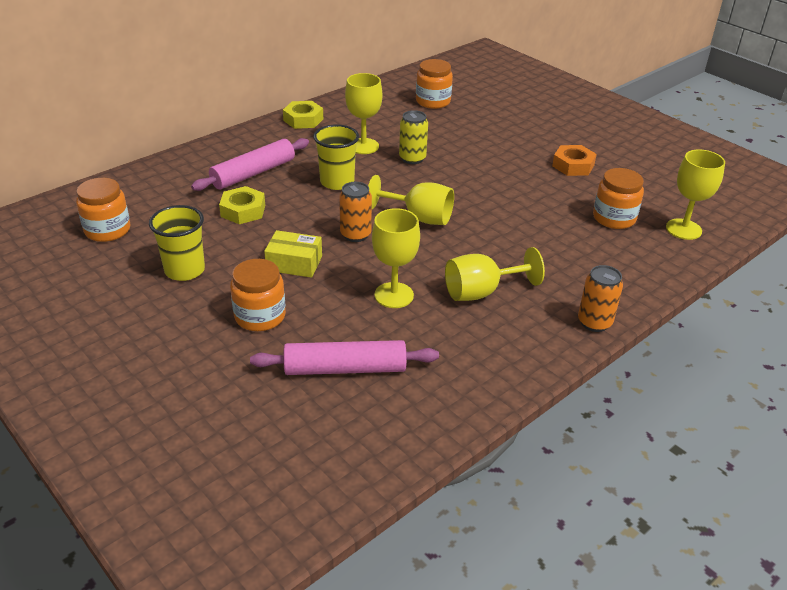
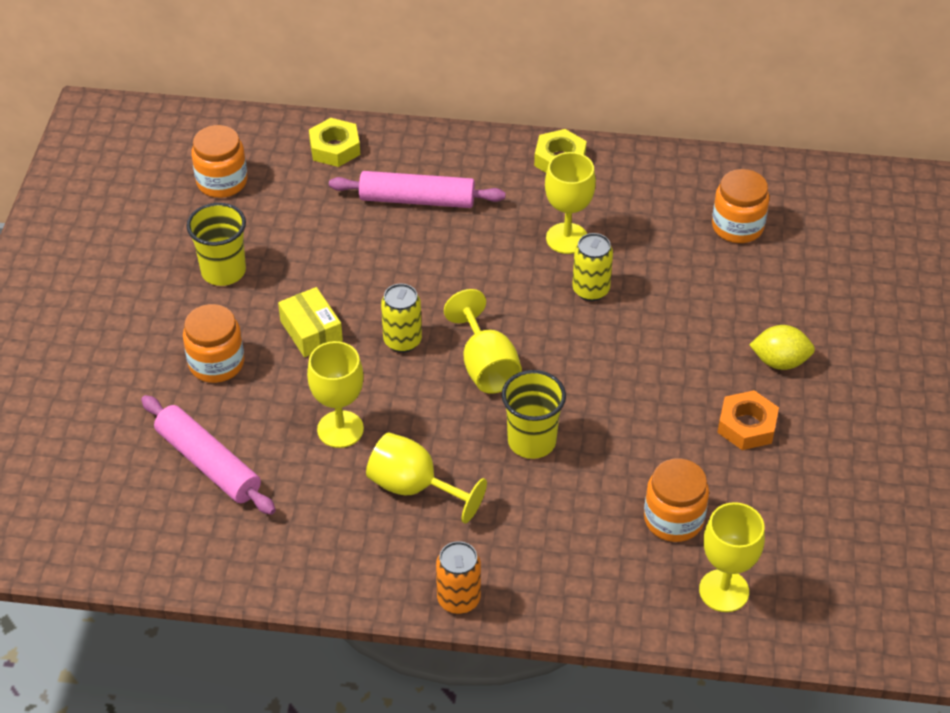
camera: 50 degrees right, 10 degrees up
(243, 211) = (349, 240): yellow nut -> yellow nut (335, 148)
(337, 182) = (475, 266): yellow cup -> yellow cup (532, 441)
(355, 235) = (402, 341): orange can -> yellow can
(540, 136) = (779, 361): none -> yellow lemon

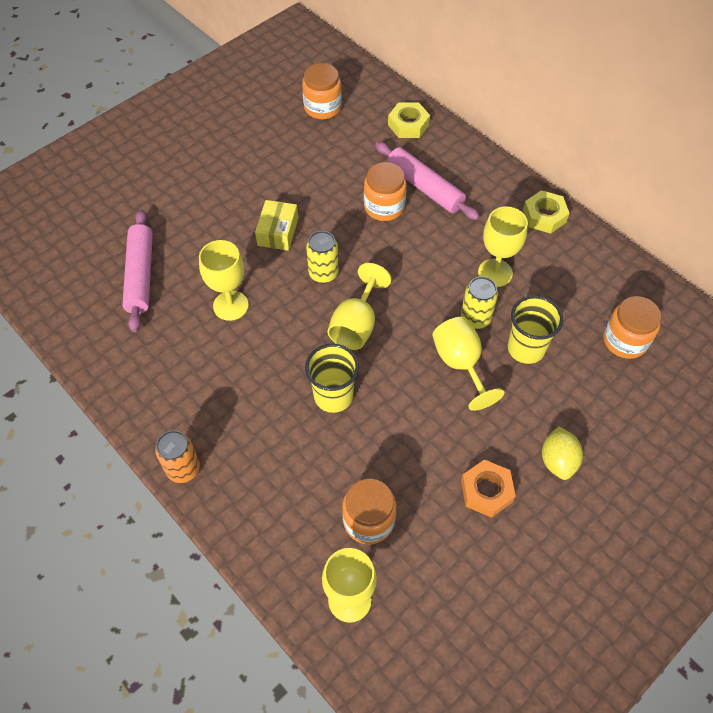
camera: 40 degrees right, 10 degrees up
(216, 363) = (207, 217): orange jar -> orange jar (384, 207)
(223, 271) = (268, 163): yellow cup -> yellow cup (526, 348)
(414, 487) = (233, 374): yellow goblet -> yellow goblet (460, 364)
(779, 361) = (558, 461): yellow lemon -> yellow lemon turned 45 degrees clockwise

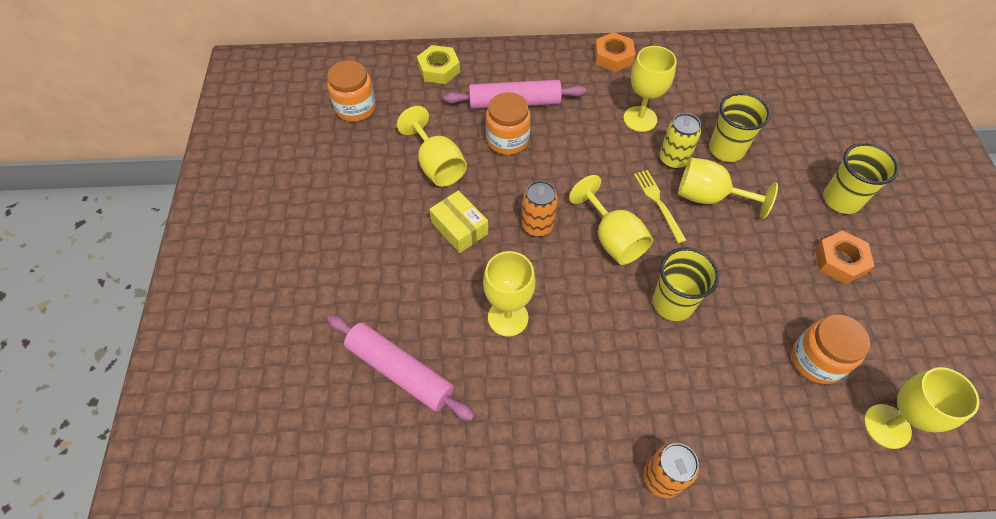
camera: 50 degrees left, 0 degrees up
(319, 184) = (437, 165): none -> yellow goblet
(323, 273) = (537, 226): yellow can -> orange can
(420, 334) = (658, 203): none -> yellow fork
(544, 216) = (613, 57): yellow nut -> orange nut
(558, 461) = (841, 200): yellow lemon -> yellow cup
(625, 340) = (764, 92): orange jar -> none

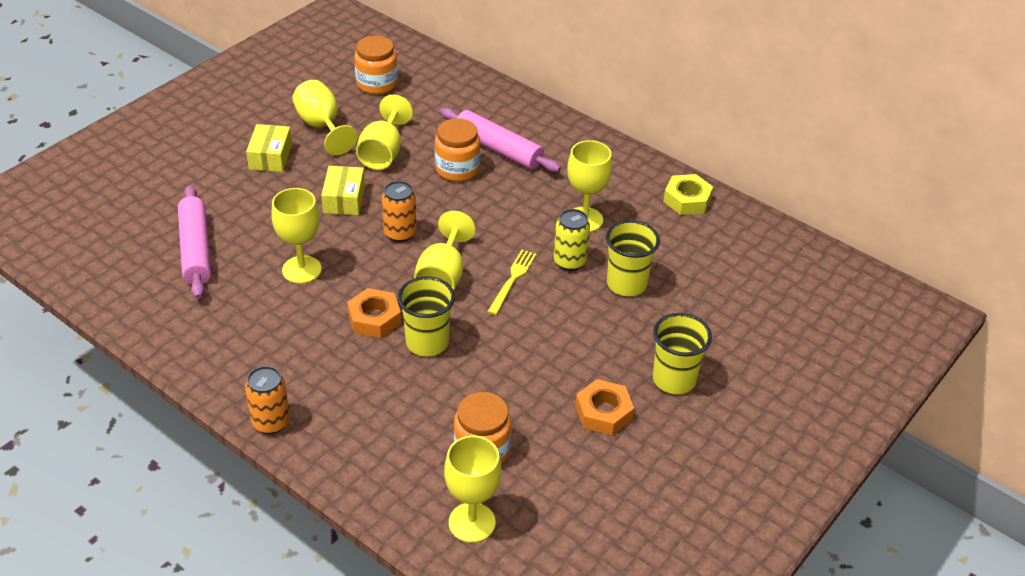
camera: 40 degrees right, 15 degrees down
(352, 234) = (270, 157): none -> yellow box
(439, 69) = (472, 94): yellow nut -> yellow nut (687, 200)
(613, 57) = (629, 166): orange nut -> orange nut (374, 318)
(709, 197) = (559, 303): yellow goblet -> yellow goblet (322, 126)

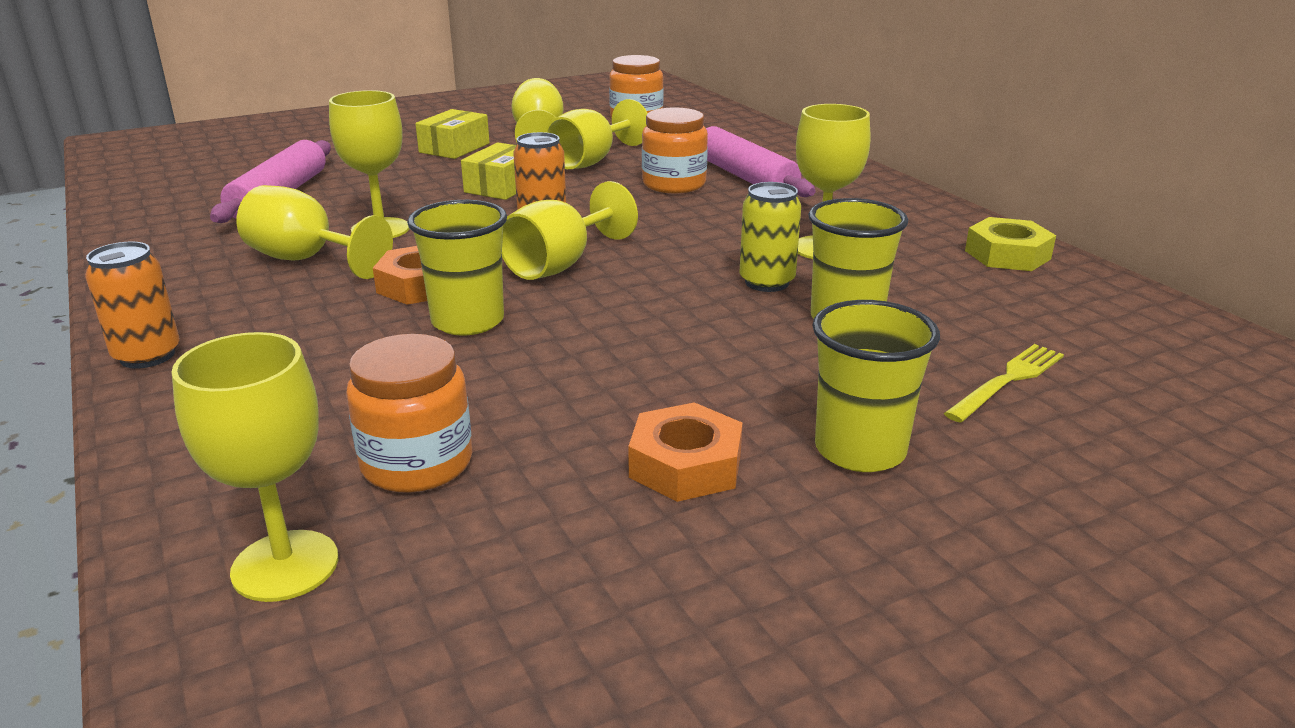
camera: 25 degrees right, 15 degrees down
(282, 313) = (306, 260): none -> yellow goblet
(512, 280) = (660, 284): yellow fork -> yellow fork (1007, 381)

